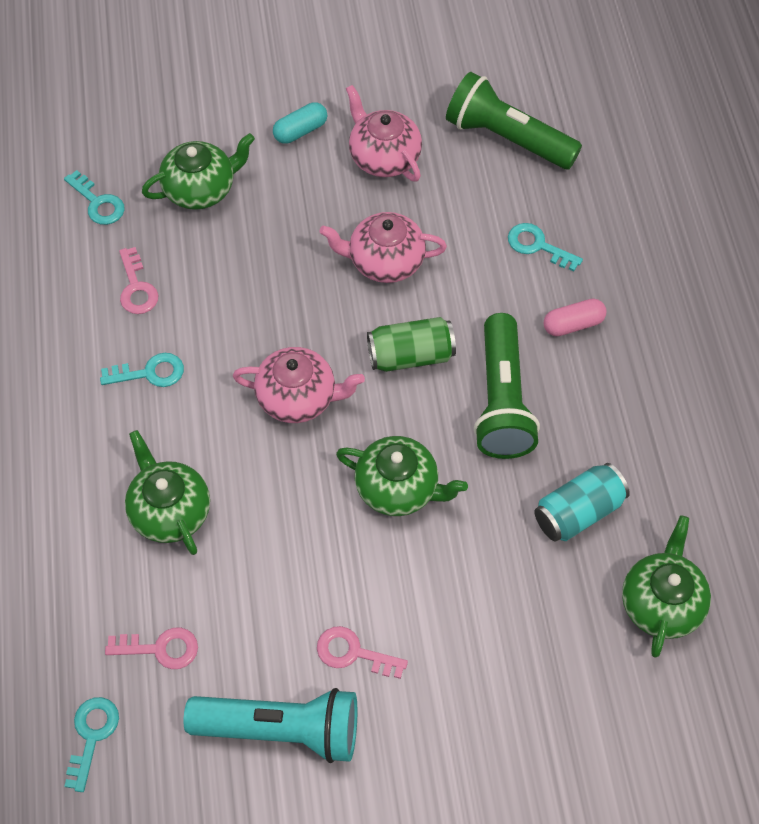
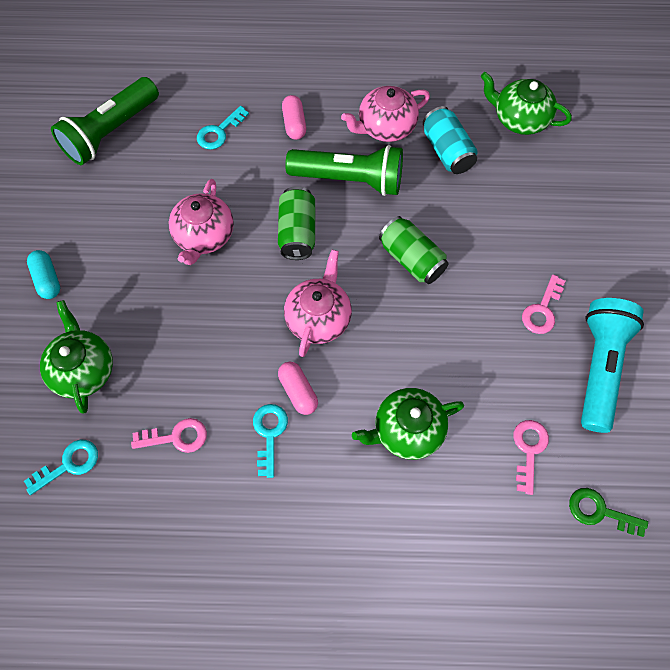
camera: 80 degrees left, 5 degrees up
(92, 736) = (600, 511): turquoise key -> green key
(203, 392) = (298, 391): none -> pink capsule
(384, 157) = (99, 220): pink teapot -> pink teapot (385, 127)
(398, 488) = (411, 259): green teapot -> green can

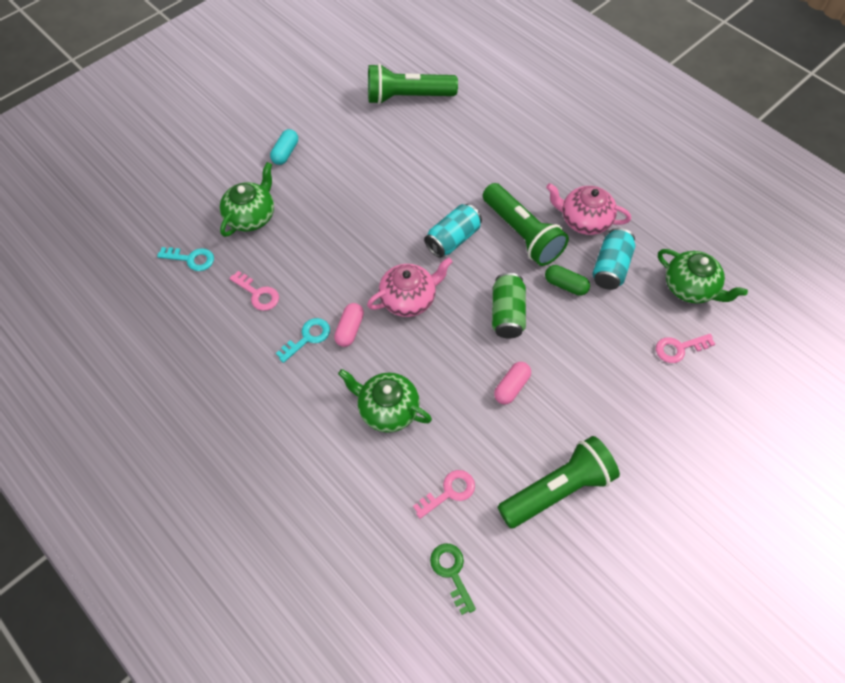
camera: 45 degrees right, 5 degrees down
(204, 236) = (395, 197): pink teapot -> none
(219, 132) = (472, 143): turquoise key -> none
(294, 124) = (525, 173): pink capsule -> pink capsule (511, 387)
(297, 232) = (453, 239): green can -> turquoise can
(430, 195) = (565, 285): none -> green capsule
(519, 119) = (690, 287): green teapot -> green teapot turned 150 degrees clockwise
(542, 310) = (560, 419): pink key -> pink key (679, 348)
(599, 367) = (557, 489): turquoise flashlight -> green flashlight

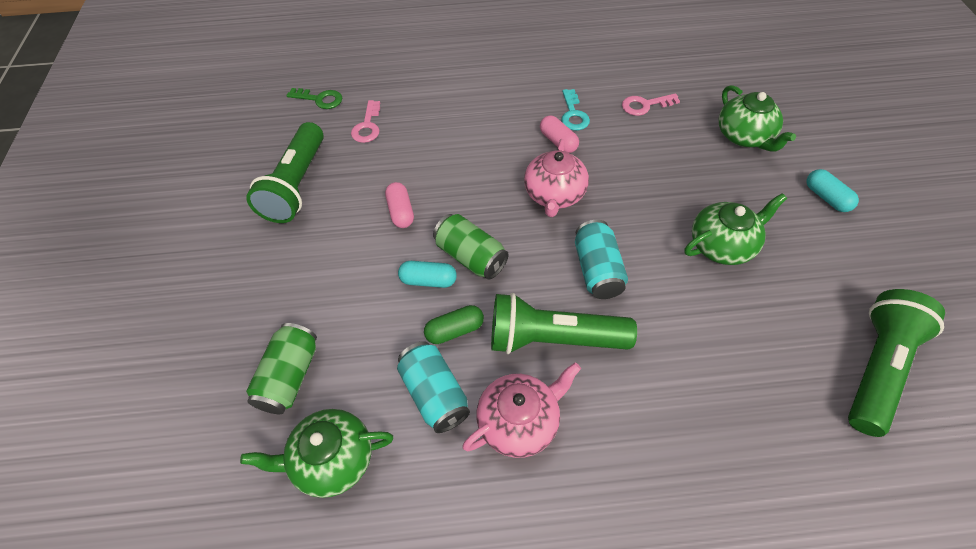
camera: 130 degrees right, 5 degrees down
(191, 259) = (717, 83): turquoise key -> none
(387, 409) = (464, 127): green teapot -> green teapot (722, 245)
(547, 325) = (428, 280): none -> turquoise capsule
(679, 348) = (289, 377): pink key -> green can

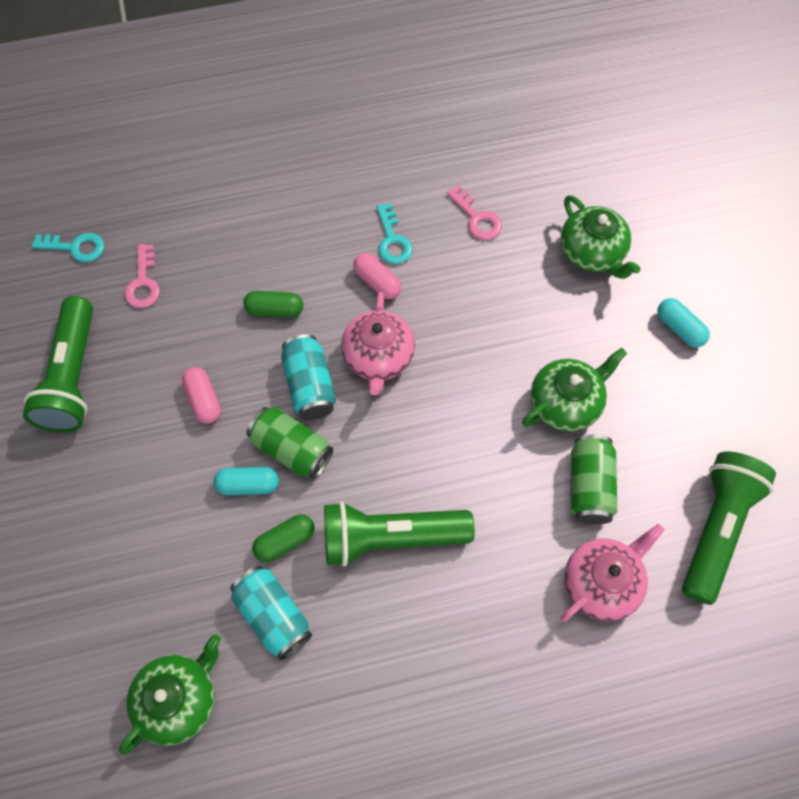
camera: 10 degrees left, 10 degrees up
(289, 377) = (116, 617): green can -> green can (589, 486)
(320, 99) = (75, 247): green key -> turquoise key
(332, 460) = (179, 699): green teapot -> green teapot turned 150 degrees clockwise
(470, 153) = (275, 310): none -> green capsule
(519, 422) = (363, 634): pink teapot -> pink teapot (602, 583)
(597, 270) = (432, 450): turquoise can -> turquoise can (309, 386)
(645, 105) = (477, 218): pink key -> pink key turned 105 degrees counterclockwise

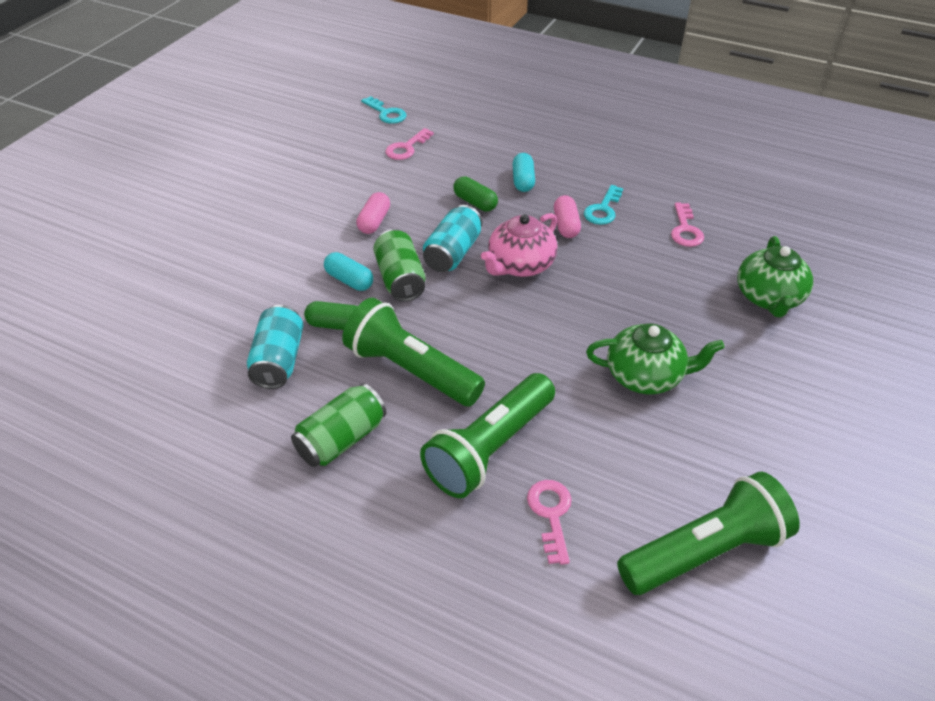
camera: 40 degrees right, 20 degrees down
(73, 377) = (311, 168): green flashlight -> green flashlight (490, 448)
(179, 699) = (167, 364): green teapot -> none
(589, 486) = (609, 441): green can -> green can (341, 439)
(602, 583) = (551, 514): pink teapot -> pink key
(679, 328) = (807, 388): turquoise capsule -> turquoise capsule (523, 181)

